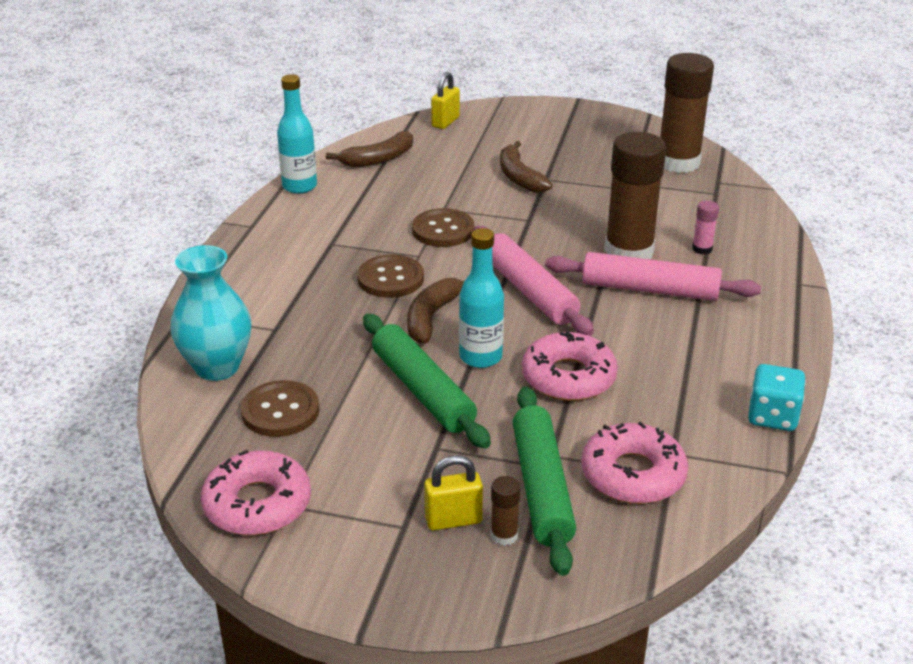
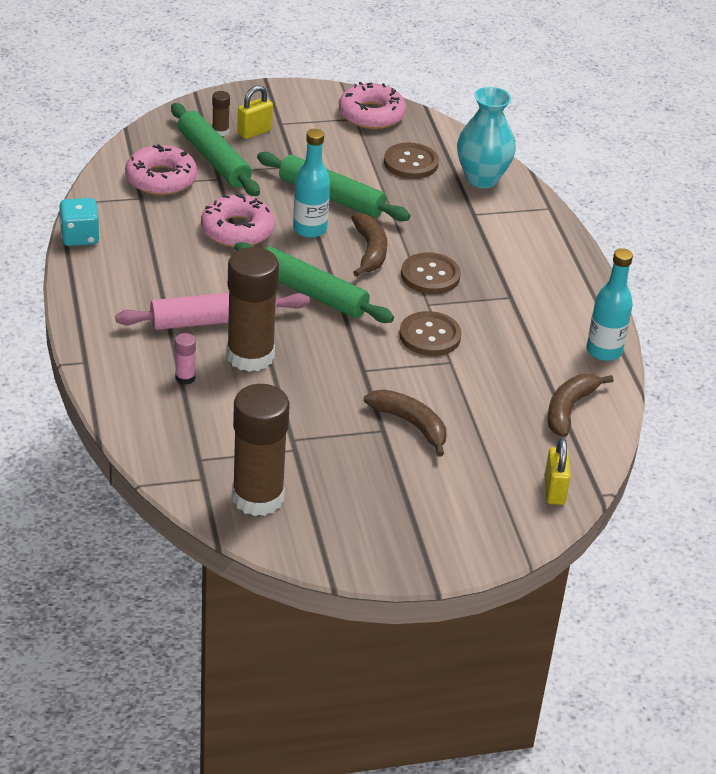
camera: 150 degrees right, 5 degrees up
(529, 291) = (312, 293): pink rolling pin -> green rolling pin

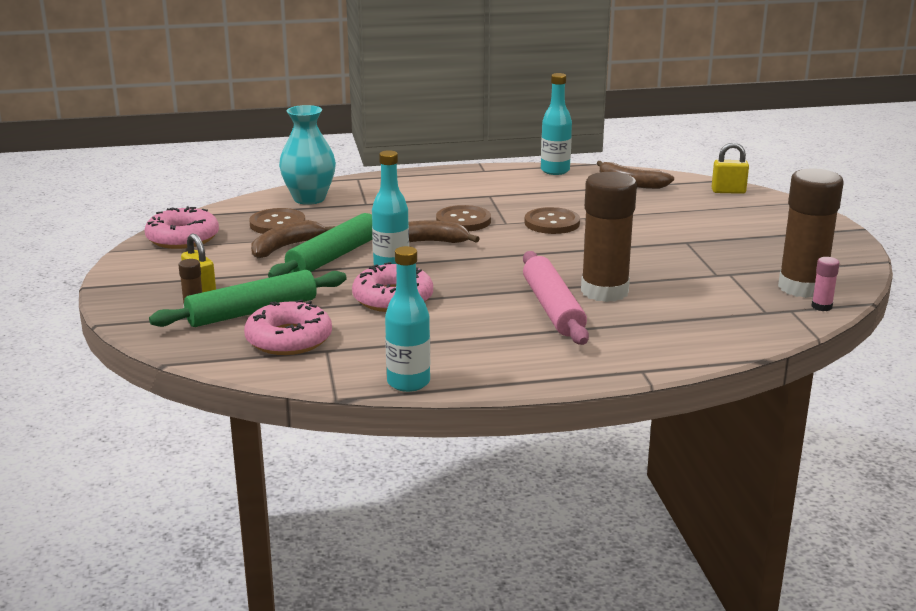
camera: 85 degrees left, 15 degrees down
(80, 237) = (408, 382): turquoise dice -> turquoise bottle
(185, 378) = (649, 320): pink glue stick -> pink glue stick (821, 306)
(312, 293) = (498, 266): green rolling pin -> none
(411, 424) = (674, 232): brown banana -> brown banana (286, 247)

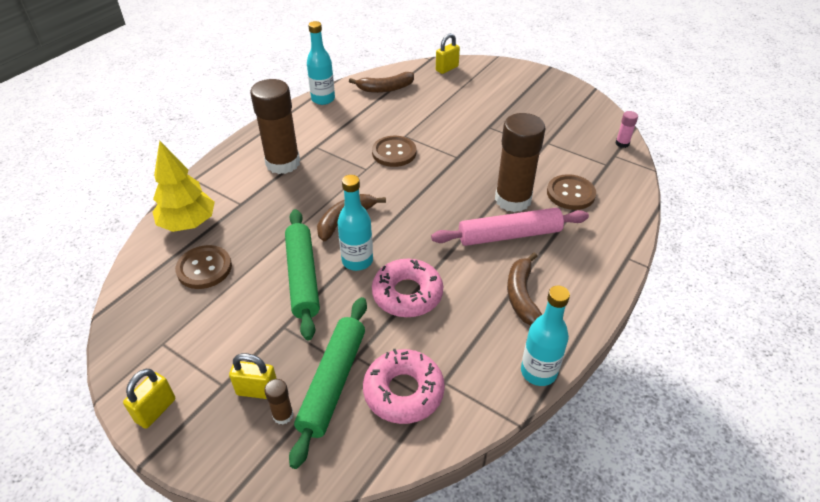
camera: 45 degrees left, 20 degrees up
(130, 270) = (156, 410): none -> yellow padlock
(183, 238) = (145, 337): pink donut -> none
(286, 247) = (250, 290): brown banana -> brown banana (522, 296)
(309, 199) = (188, 224): turquoise vase -> yellow tree
(463, 221) = (336, 183): brown button -> brown button (570, 193)
(552, 308) = (509, 235): pink rolling pin -> pink rolling pin turned 45 degrees counterclockwise
(802, 287) = (593, 133): brown glue stick -> brown glue stick (283, 163)

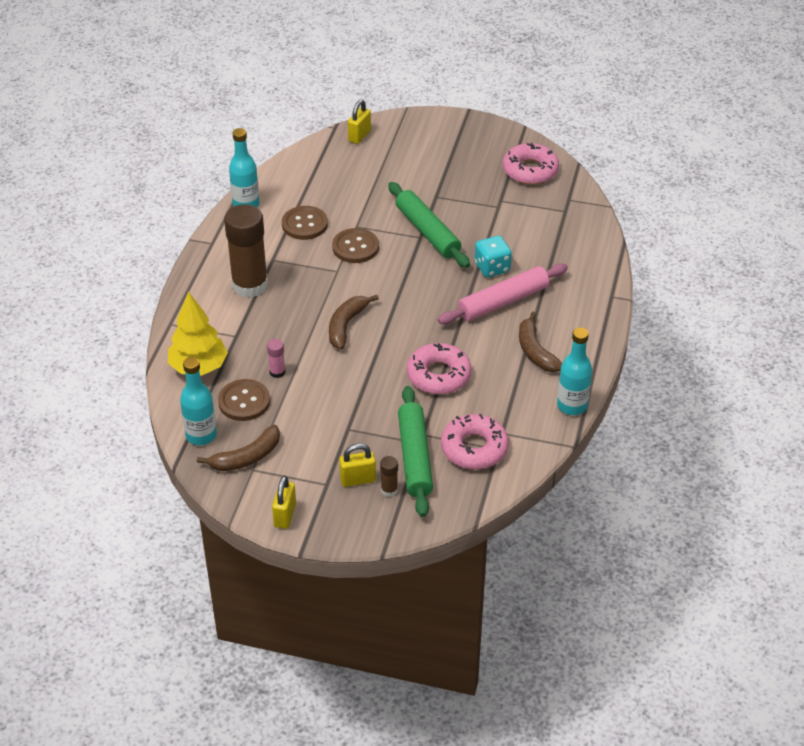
camera: 20 degrees left, 0 degrees up
(303, 277) = (339, 385): green rolling pin -> green rolling pin (428, 232)
(357, 261) = (379, 359): turquoise bottle -> turquoise bottle (201, 435)
(385, 88) = (306, 176): brown banana -> brown banana (246, 457)
(513, 200) = (492, 267): brown glue stick -> turquoise dice
(570, 193) = (542, 248): brown button -> brown button (304, 224)
(586, 123) = (530, 170): none -> pink donut
(622, 143) = (572, 185): pink glue stick -> pink glue stick (277, 372)

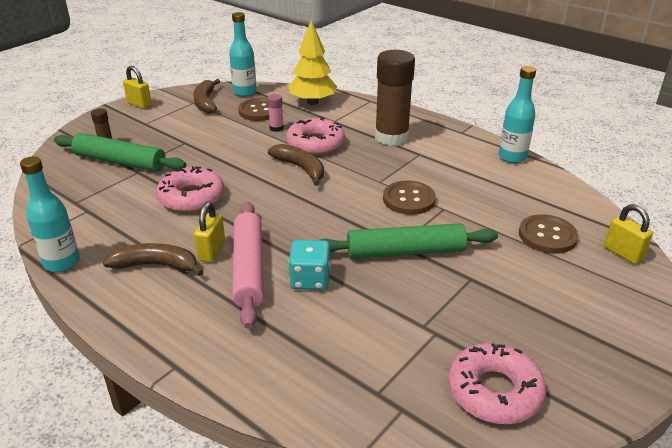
camera: 115 degrees right, 10 degrees down
(304, 224) = (463, 180): brown button -> brown button (547, 236)
(358, 480) = (132, 135): yellow padlock -> yellow padlock (212, 251)
(474, 448) = (91, 191): pink donut -> pink donut (315, 144)

